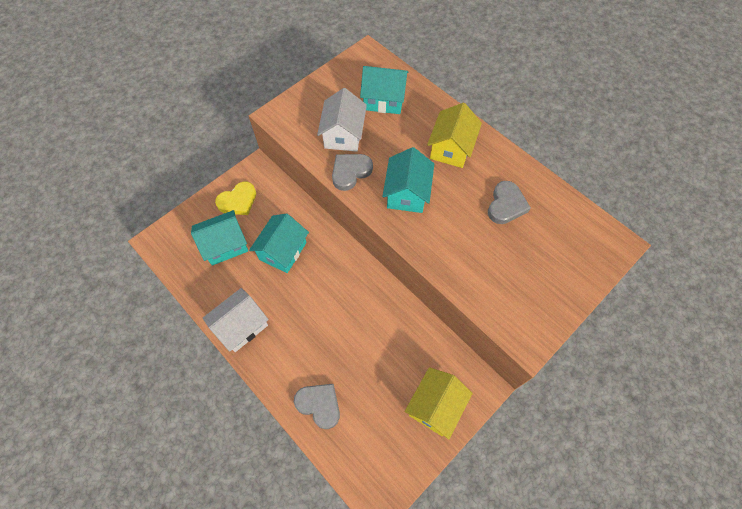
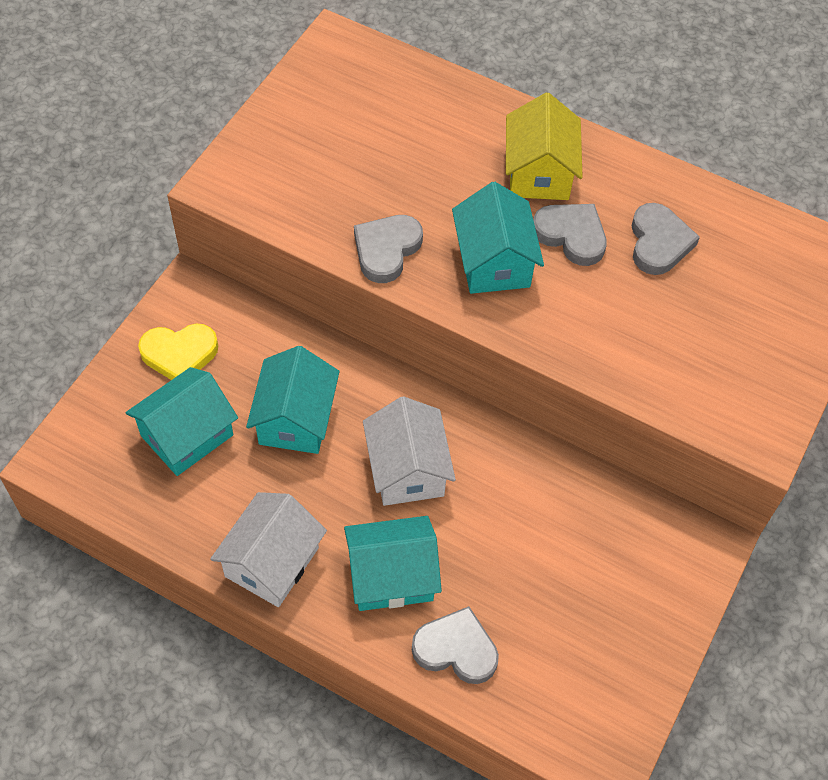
camera: 20 degrees left, 5 degrees down
(238, 201) = (179, 354): yellow heart -> yellow heart turned 45 degrees clockwise
(343, 134) = (350, 190): white house -> white house (407, 469)
(384, 100) = (396, 116): turquoise house -> turquoise house (391, 576)
(435, 406) = (645, 596): yellow house -> none
(456, 188) = (571, 235): none -> grey heart

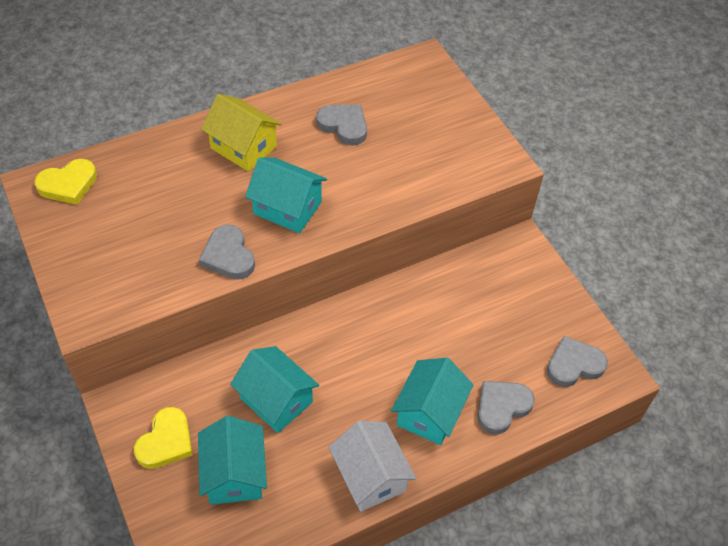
camera: 55 degrees left, 5 degrees down
(358, 65) = (68, 184): none -> yellow heart
(407, 469) = (363, 359): white house -> none
(571, 235) = (302, 160): grey heart -> grey heart (574, 365)

